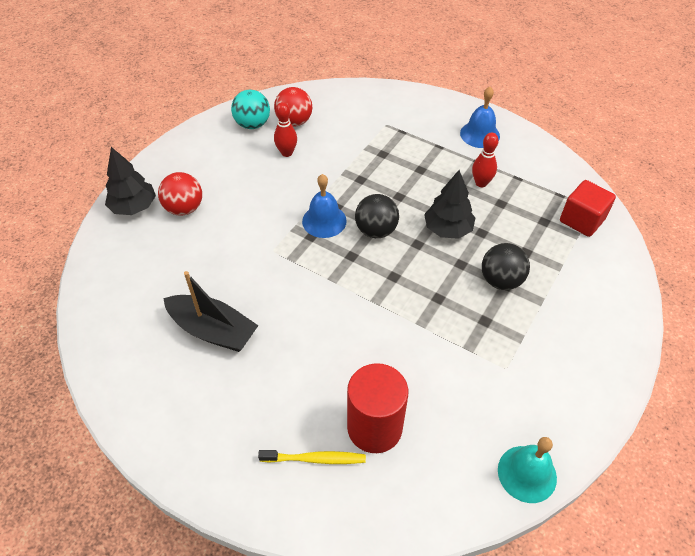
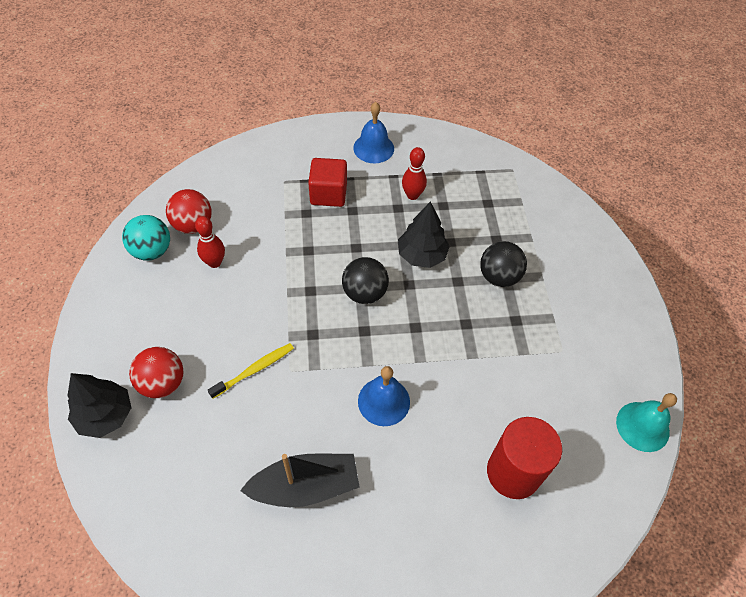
camera: 40 degrees left, 5 degrees up
(315, 459) = (493, 535): yellow toothbrush -> yellow toothbrush (254, 370)
(324, 221) = (311, 311): blue bell -> blue bell (384, 401)
(582, 220) = (513, 185): red cube -> red cube (328, 194)

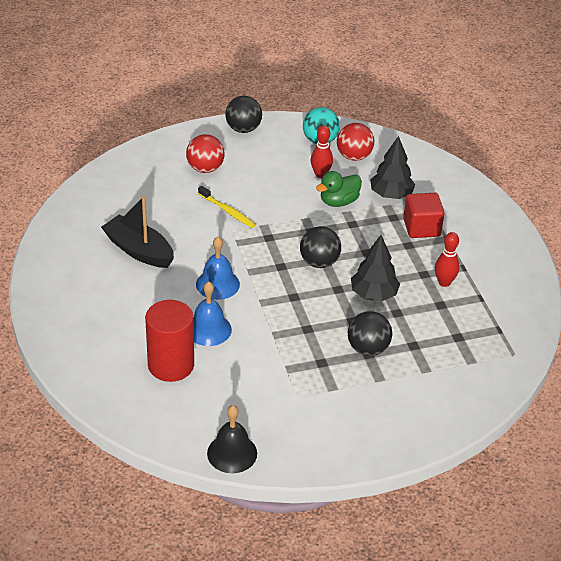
camera: 80 degrees right, 15 degrees down
(96, 326) = (243, 129): none -> black ball
(105, 415) = (174, 148): black tree -> black tree (391, 195)
(268, 255) = (338, 202): none -> green duck
(305, 486) = (139, 250): black boat -> black boat turned 150 degrees clockwise
(373, 148) = (494, 250): blue bell -> blue bell (208, 329)
(642, 426) = (232, 453): turquoise bell -> black bell

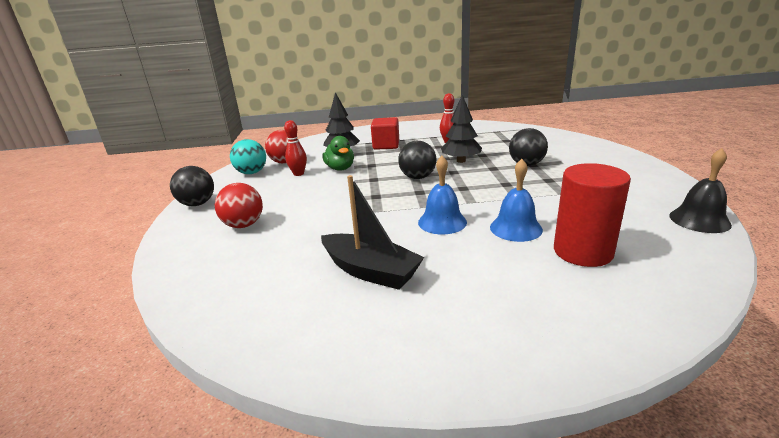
camera: 75 degrees left, 15 degrees down
(139, 250) = (370, 271): black boat -> black boat turned 105 degrees counterclockwise
(227, 211) = (325, 214): yellow toothbrush -> none

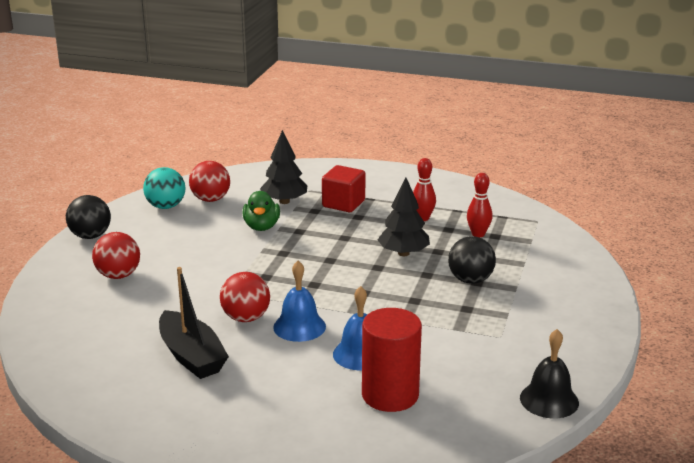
camera: 20 degrees right, 0 degrees up
(298, 174) = (212, 222): red bowling pin -> red bowling pin (478, 234)
(390, 227) = (246, 318): none -> red ball
(417, 177) = (331, 264): black ball -> none

